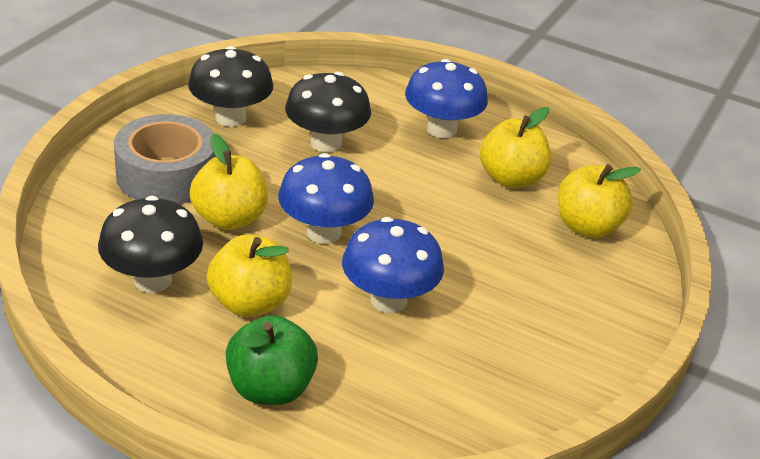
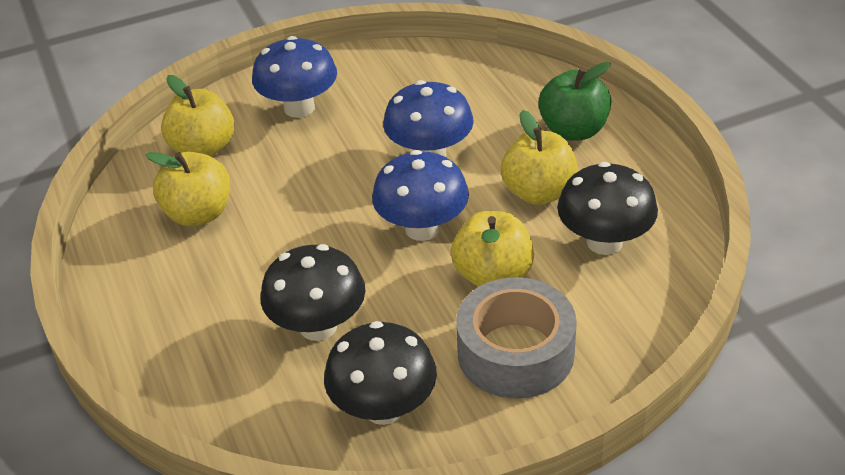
camera: 135 degrees left, 5 degrees up
(441, 129) = (184, 294): blue mushroom -> blue mushroom (299, 108)

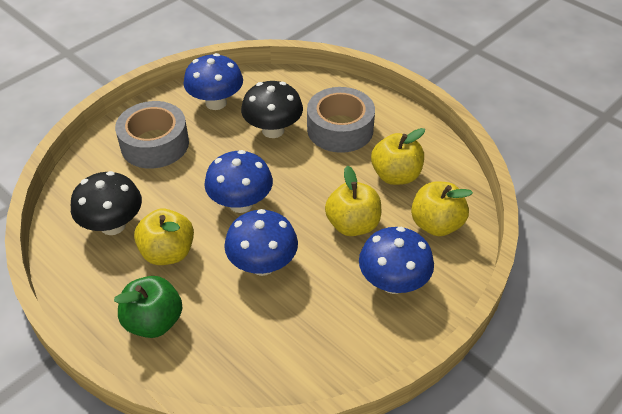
camera: 155 degrees right, 5 degrees up
(217, 300) = (340, 129): none -> grey tape
(384, 408) = (216, 103): black mushroom -> blue mushroom
(493, 275) = (182, 184): yellow apple -> yellow apple (352, 225)

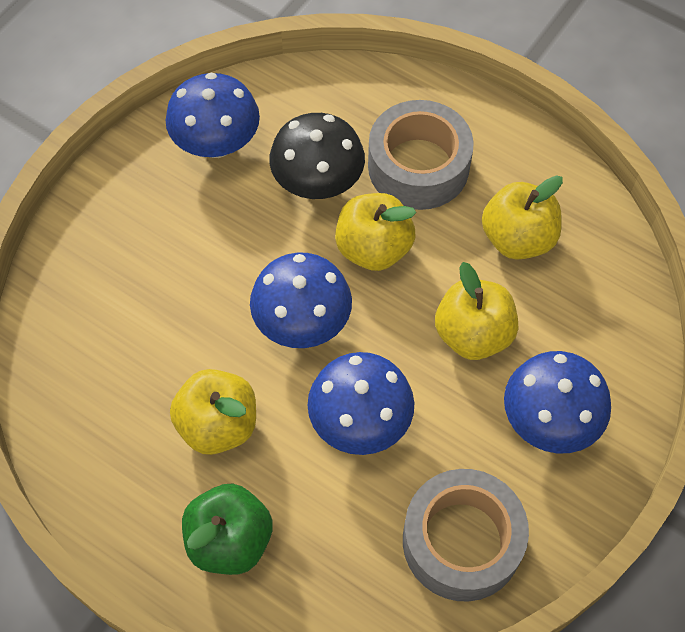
camera: 10 degrees left, 15 degrees up
(113, 225) = (123, 391): black mushroom -> none
(155, 144) = (143, 236): grey tape -> grey tape (462, 541)
(436, 224) = (591, 314): yellow apple -> yellow apple (373, 248)

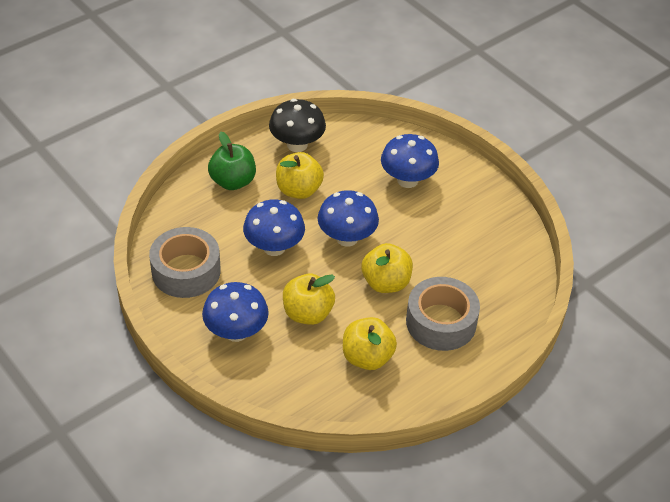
camera: 105 degrees right, 15 degrees down
(217, 144) = (489, 228): blue mushroom -> blue mushroom (407, 180)
(318, 183) = (443, 268): black mushroom -> black mushroom (297, 145)

